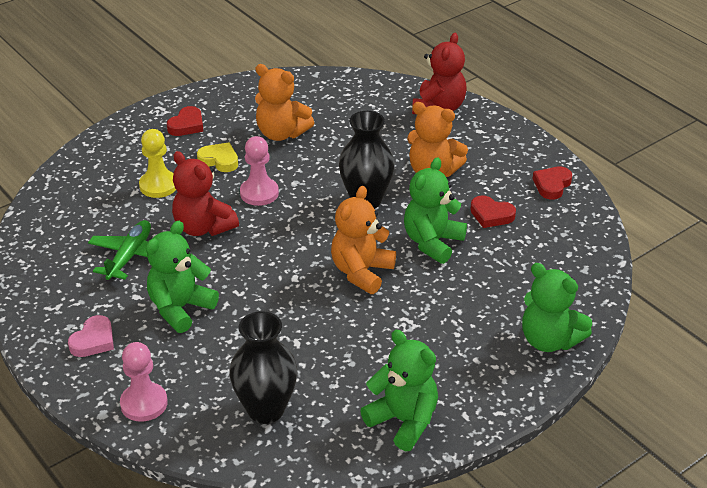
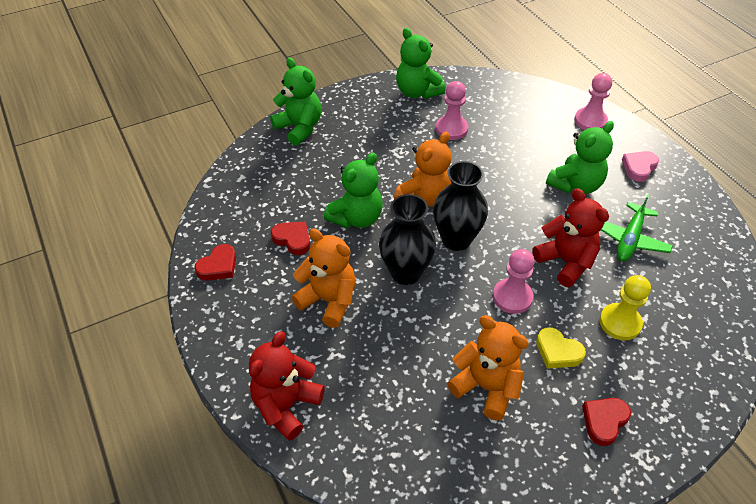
camera: 170 degrees left, 10 degrees up
(266, 410) = (506, 108): black vase -> black vase (456, 240)
(342, 365) = (451, 129): none -> pink pawn

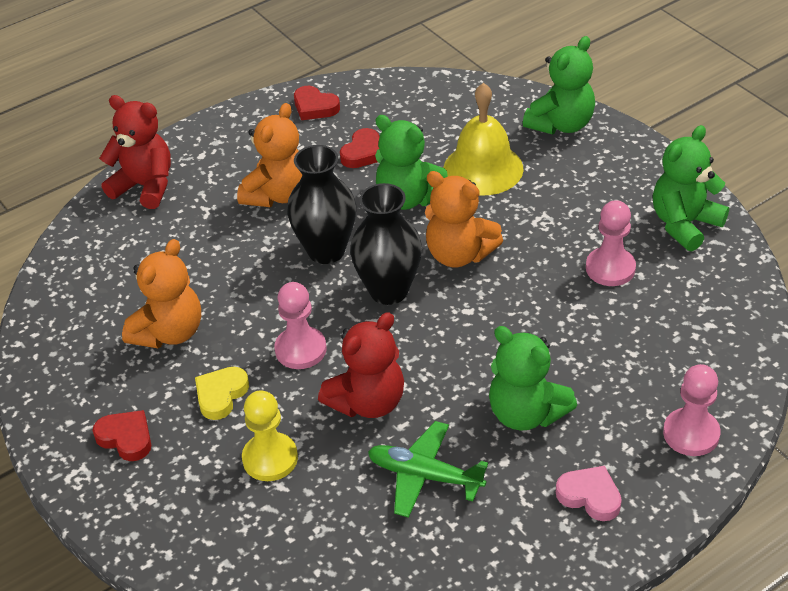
camera: 85 degrees right, 5 degrees down
(335, 173) = (483, 168): none -> yellow bell

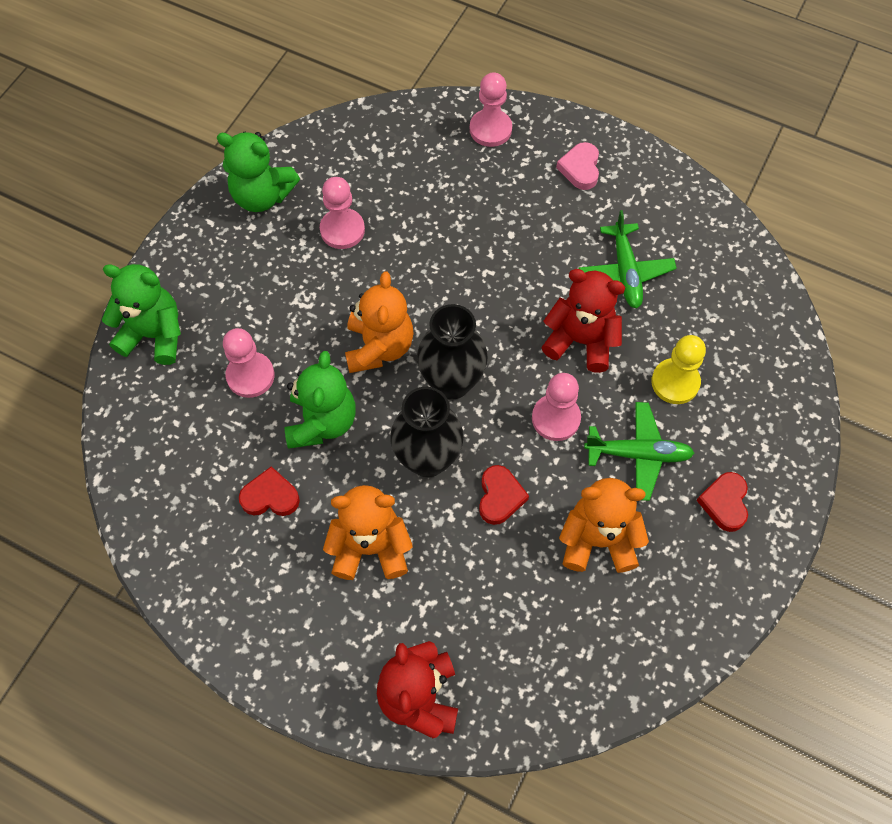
camera: 120 degrees left, 20 degrees up
(221, 395) = (638, 454): yellow heart -> green plane
(315, 107) = (211, 586): red heart -> red heart (500, 497)
(483, 168) = (250, 376): yellow bell -> pink pawn
(526, 413) = (529, 231): green teddy bear -> none

